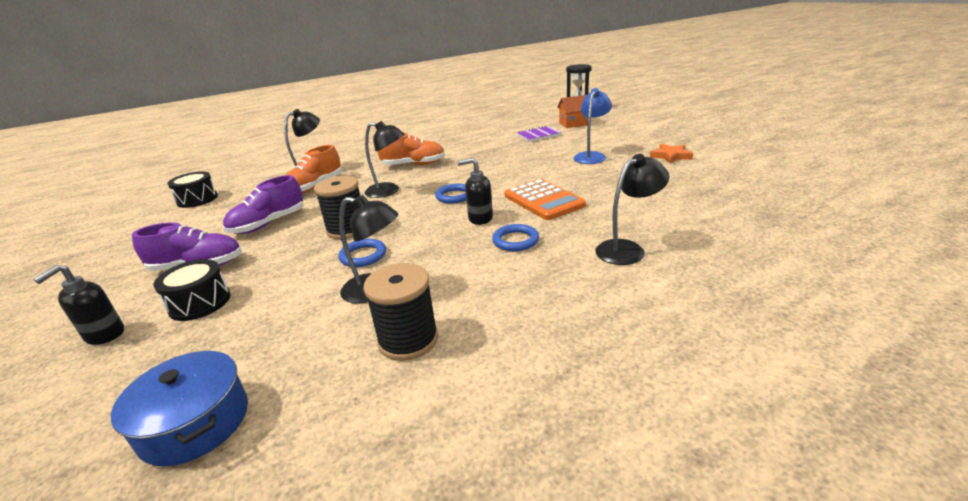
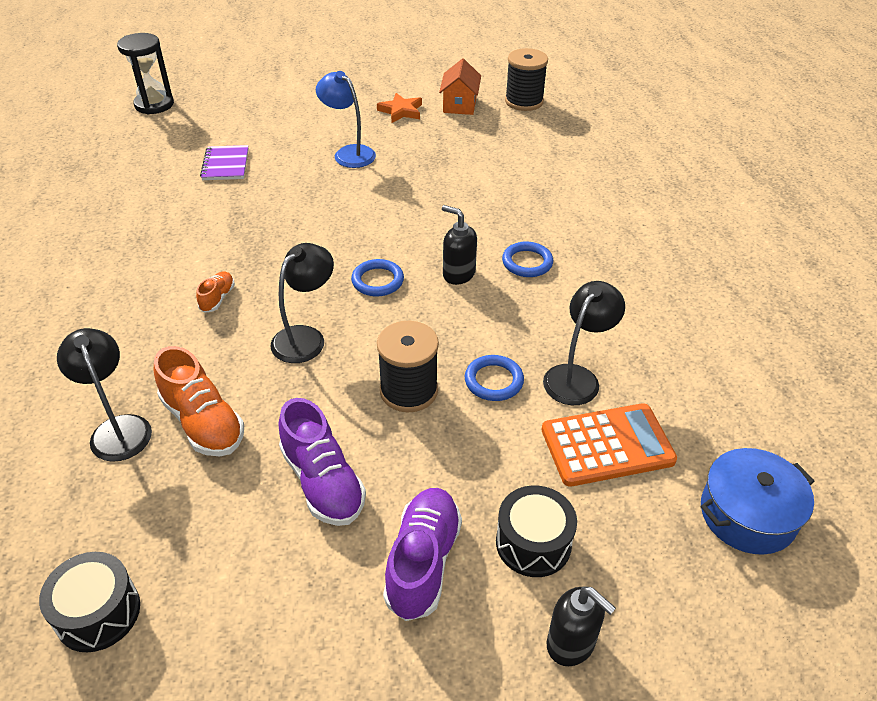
camera: 75 degrees left, 15 degrees up
(408, 340) = (670, 364): black spool -> black spool (524, 101)
(413, 165) = (217, 298): orange shoe -> orange shoe, size x0.52
(480, 218) = (458, 274): black soap dispenser -> black soap dispenser turned 105 degrees clockwise
(543, 200) = (446, 220): orange calculator -> orange calculator (607, 445)
(574, 124) = (215, 126): orange house -> orange house (459, 105)
(627, 249) = (581, 206): black lamp -> none

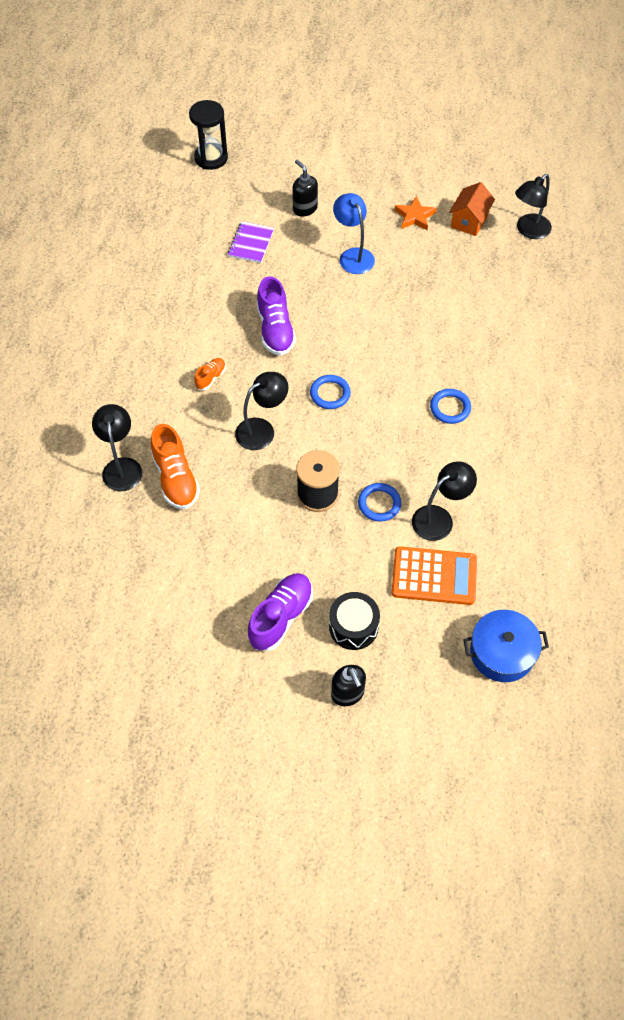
camera: 20 degrees right, 15 degrees up
(98, 613) = (87, 587): black drum -> none
(323, 482) = (238, 545): purple shoe -> purple shoe (275, 330)
(458, 274) = (392, 404): black soap dispenser -> black soap dispenser (305, 208)
(524, 101) = (528, 231): black spool -> black lamp

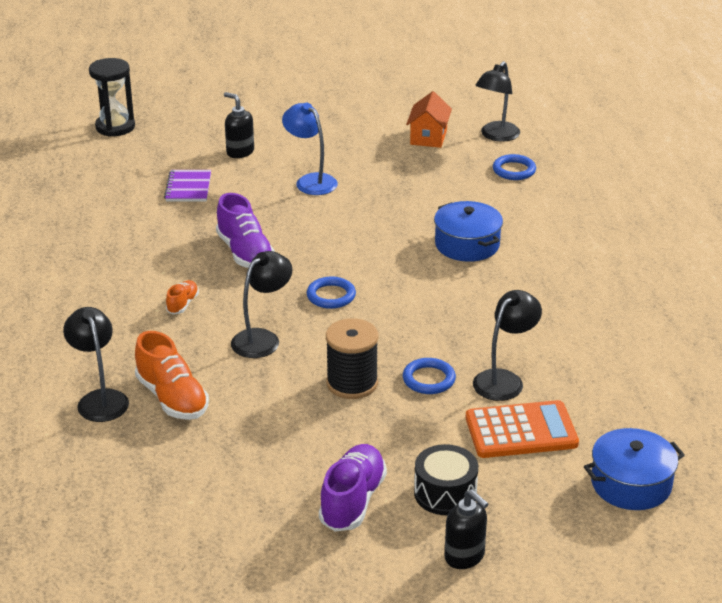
camera: 15 degrees left, 25 degrees down
(414, 216) = (367, 141): orange star -> none
(450, 408) = (474, 286): blue ring -> blue ring (514, 170)
(460, 358) = (467, 244): none -> blue pot

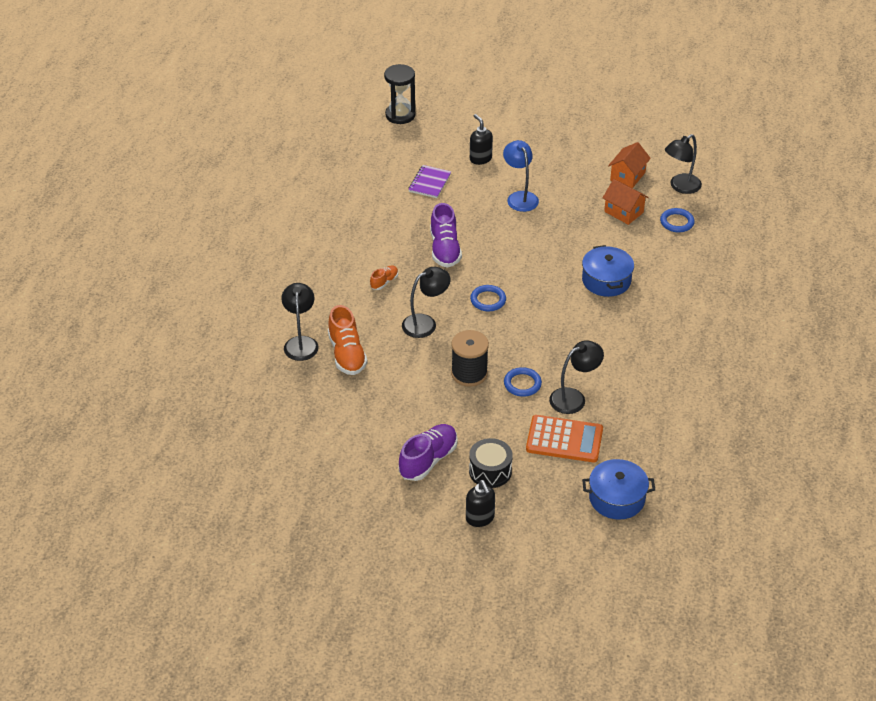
camera: 20 degrees right, 10 degrees up
(445, 172) = (624, 212): none -> orange house

